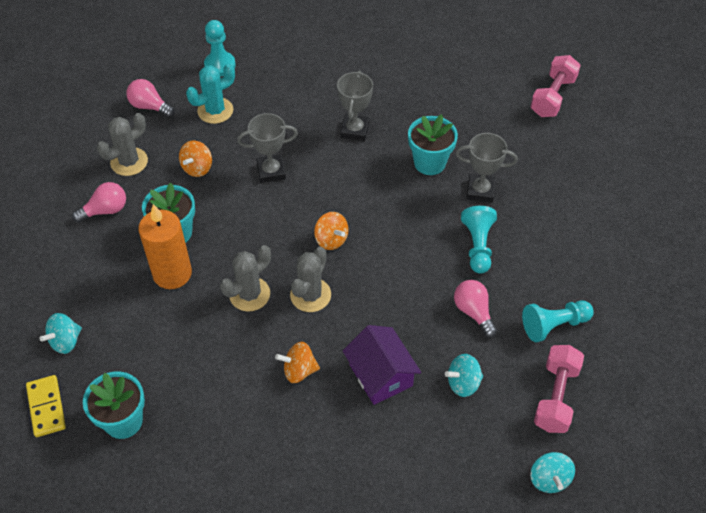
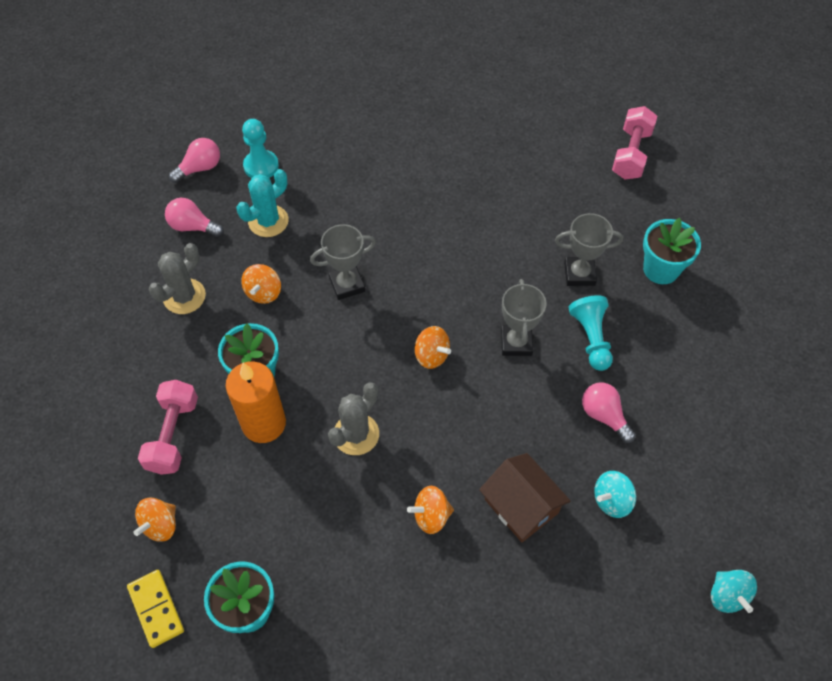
camera: 10 degrees left, 5 degrees up
(65, 341) = (160, 525): turquoise spinning top -> orange spinning top
(105, 210) = (170, 359): pink light bulb -> pink light bulb (200, 168)
(310, 295) = (423, 424): grey cactus -> none
(354, 130) = (428, 222): grey trophy -> grey trophy (516, 343)
(380, 375) = (521, 506): purple house -> brown house
(429, 163) = (518, 249): turquoise flower pot -> turquoise flower pot (661, 269)
(554, 325) = (692, 417): turquoise pawn -> none
(555, 397) = (712, 499): pink dumbbell -> pink dumbbell (173, 435)

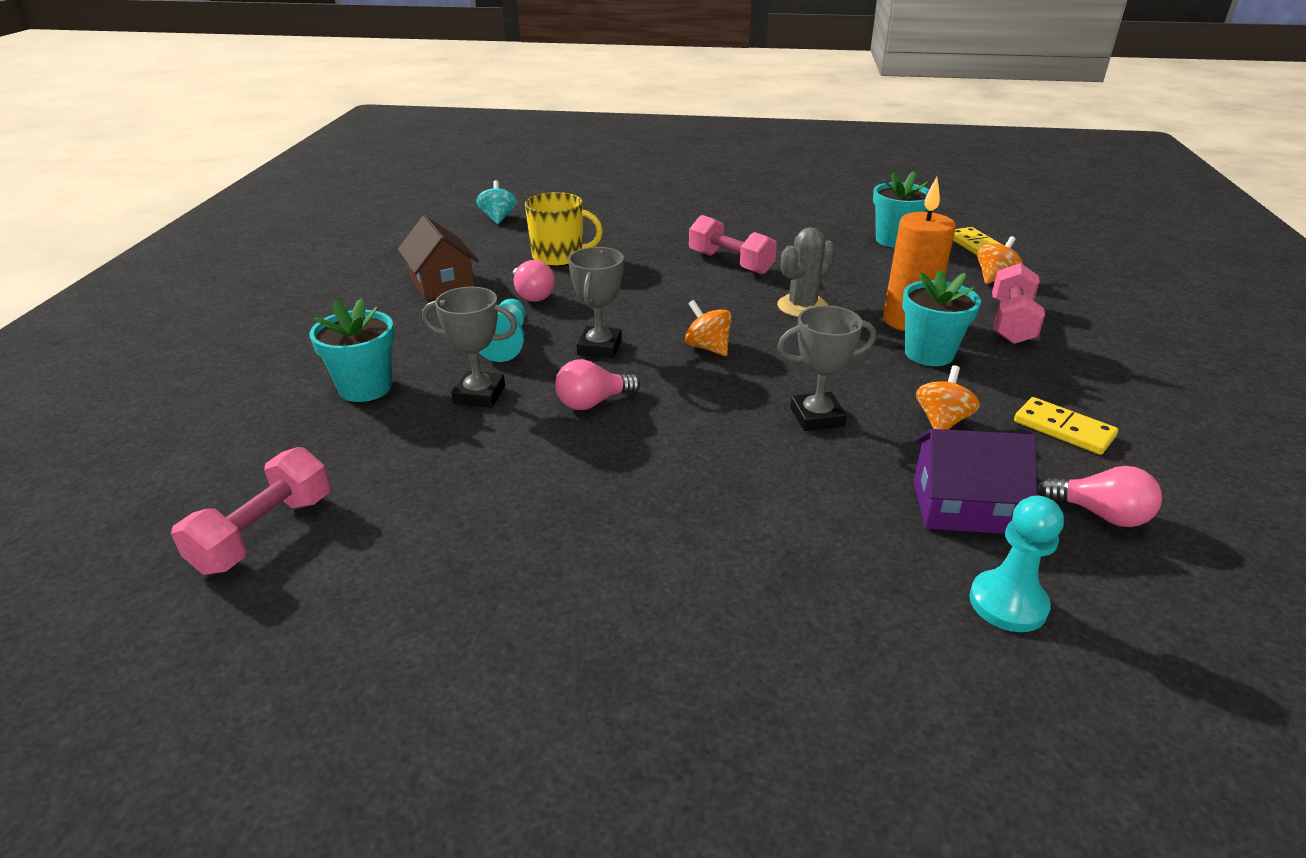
camera: 170 degrees left, 25 degrees down
(184, 296) = (1063, 429): grey cactus -> yellow domino
(200, 168) = (1144, 616): pink light bulb -> pink light bulb (593, 402)
(268, 221) = (962, 507): turquoise cactus -> purple house
(431, 516) = (730, 263): orange spinning top -> pink dumbbell
(521, 506) = (644, 260): brown house -> brown house (442, 284)
(611, 500) = (559, 257): turquoise spinning top -> yellow mug

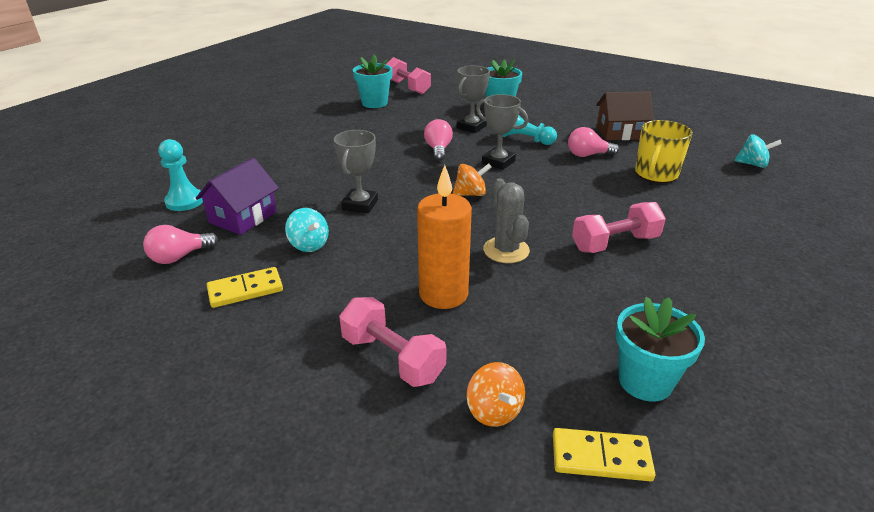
camera: 115 degrees right, 0 degrees up
(929, 354) = (386, 279): turquoise flower pot -> turquoise flower pot (374, 103)
(941, 421) = (309, 245): orange spinning top -> turquoise spinning top

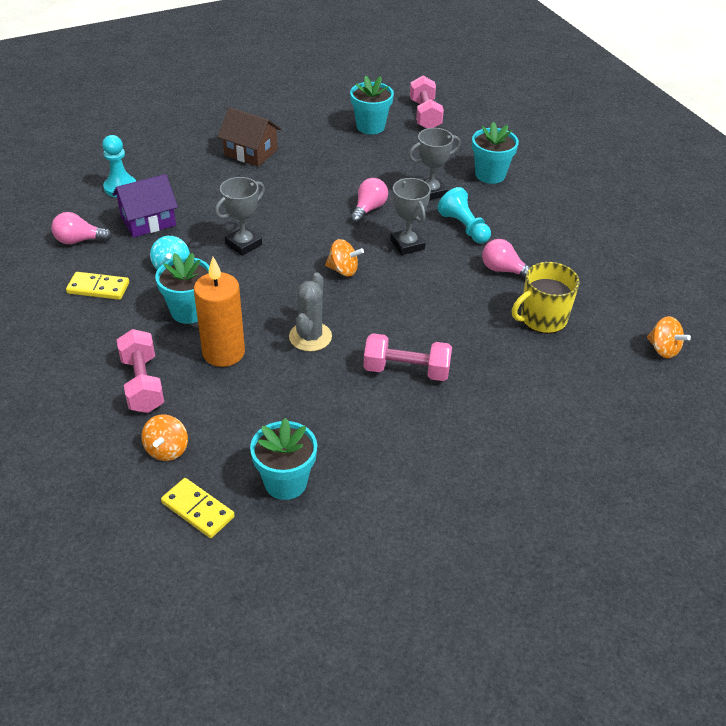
camera: 30 degrees right, 10 degrees up
(368, 273) = (189, 311): none -> turquoise flower pot
(620, 133) = (574, 256): brown house -> brown house (250, 152)
(752, 164) = (663, 349): turquoise spinning top -> orange spinning top

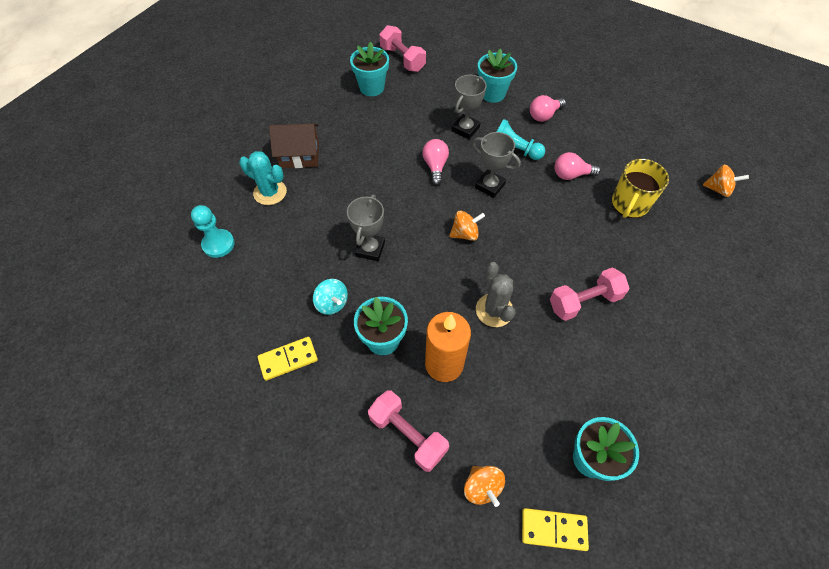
camera: 30 degrees left, 15 degrees up
(79, 240) = (228, 319): pink light bulb -> pink light bulb (544, 115)
(148, 221) = (272, 266): purple house -> none
(198, 169) = (270, 192): none -> turquoise cactus

